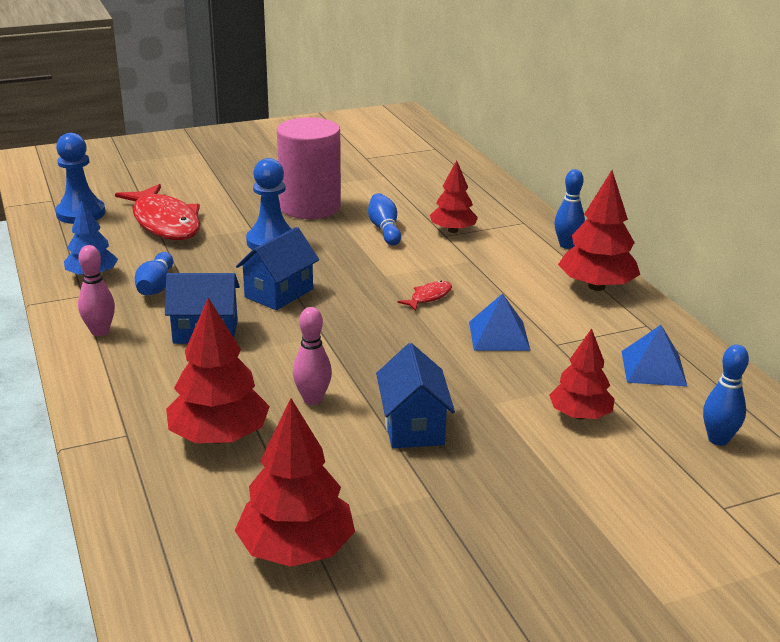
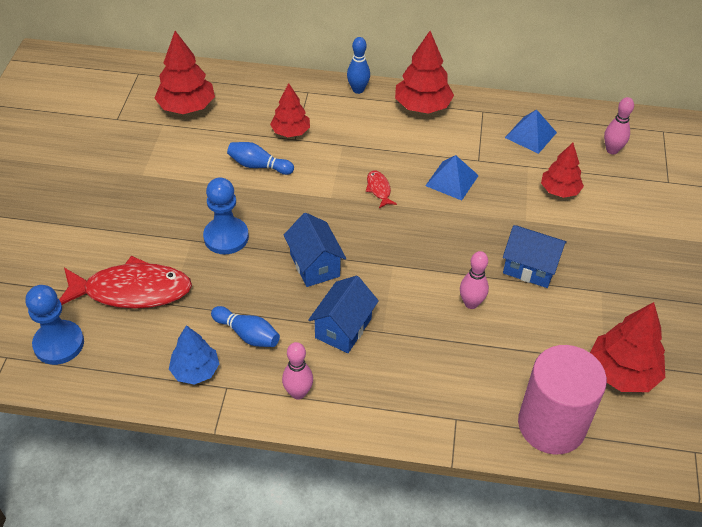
camera: 60 degrees left, 20 degrees up
(219, 436) = (487, 368): red tree -> red tree (186, 107)
(310, 207) = (182, 190): pink cylinder -> pink cylinder (551, 425)
(718, 439) = (612, 150): blue bowling pin -> pink bowling pin

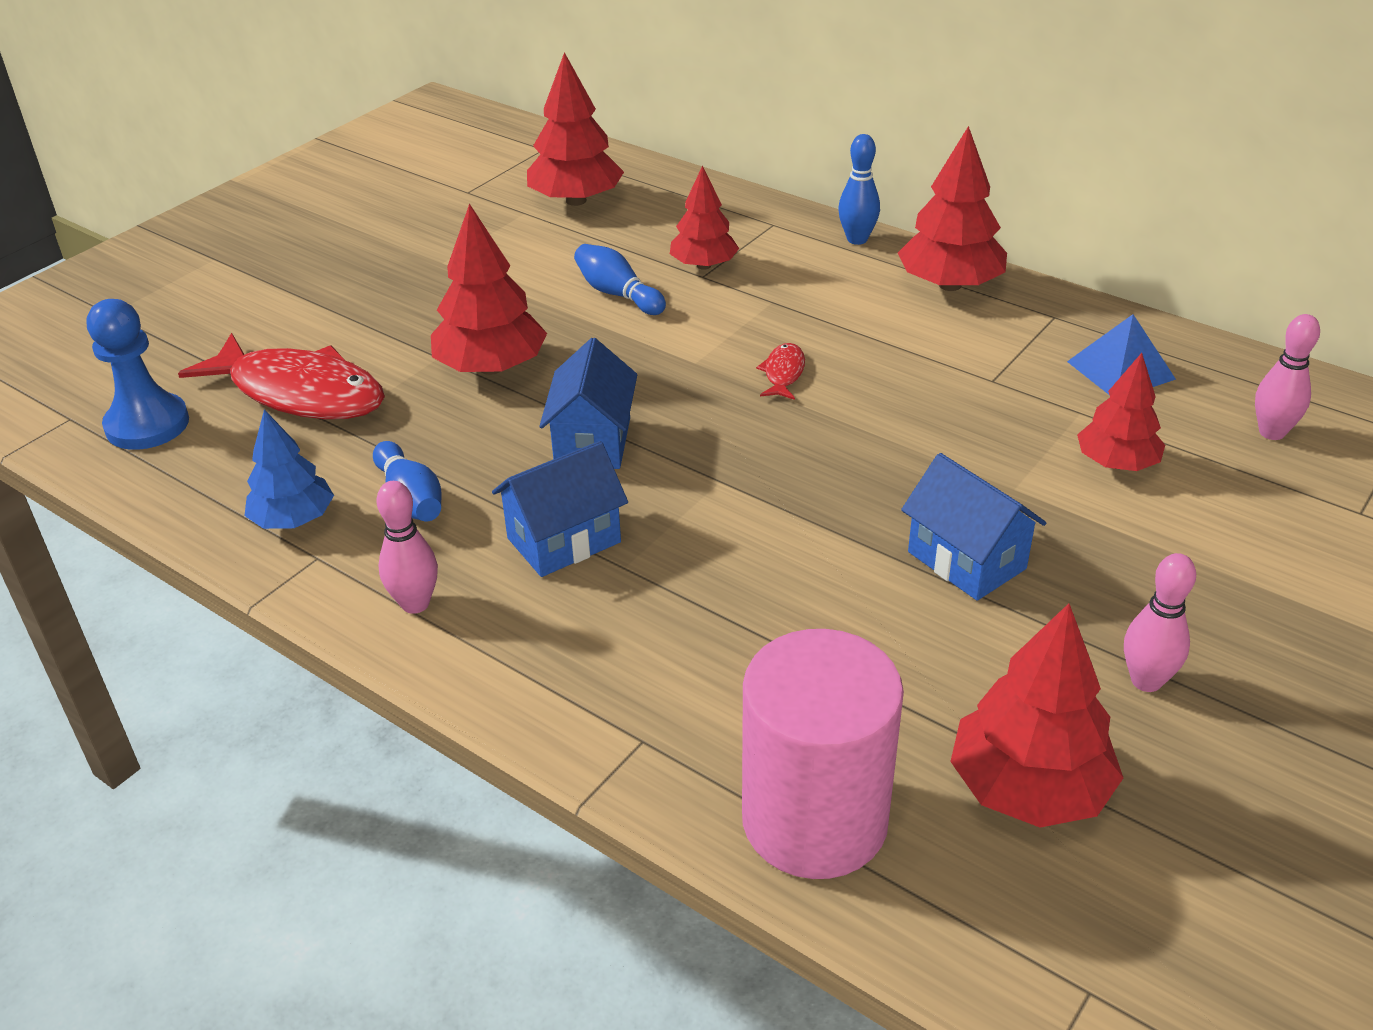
camera: 30 degrees right, 10 degrees down
(226, 237) = (491, 367): blue pawn -> red tree
(452, 180) = (920, 395): blue pyramid -> none
(471, 303) = (813, 577): pink bowling pin -> pink bowling pin (1146, 681)

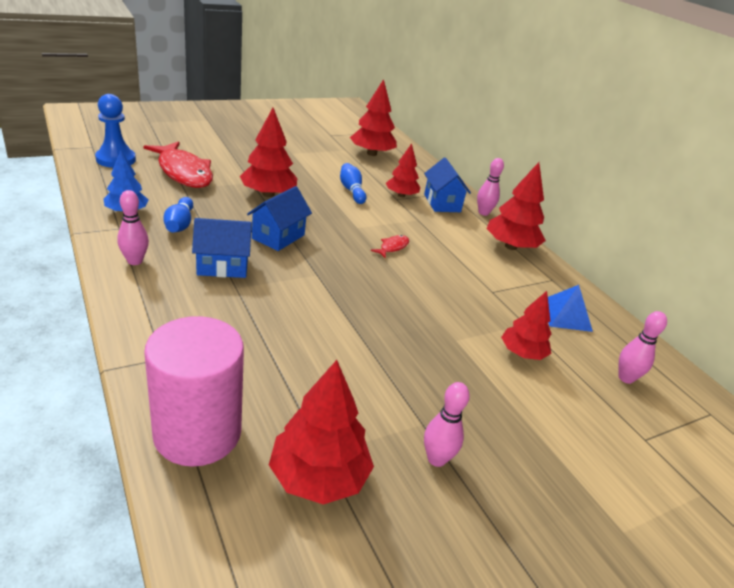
camera: 20 degrees right, 5 degrees down
(857, 239) = (483, 213): blue bowling pin -> pink bowling pin
(966, 560) = (398, 359): blue house -> blue house (442, 203)

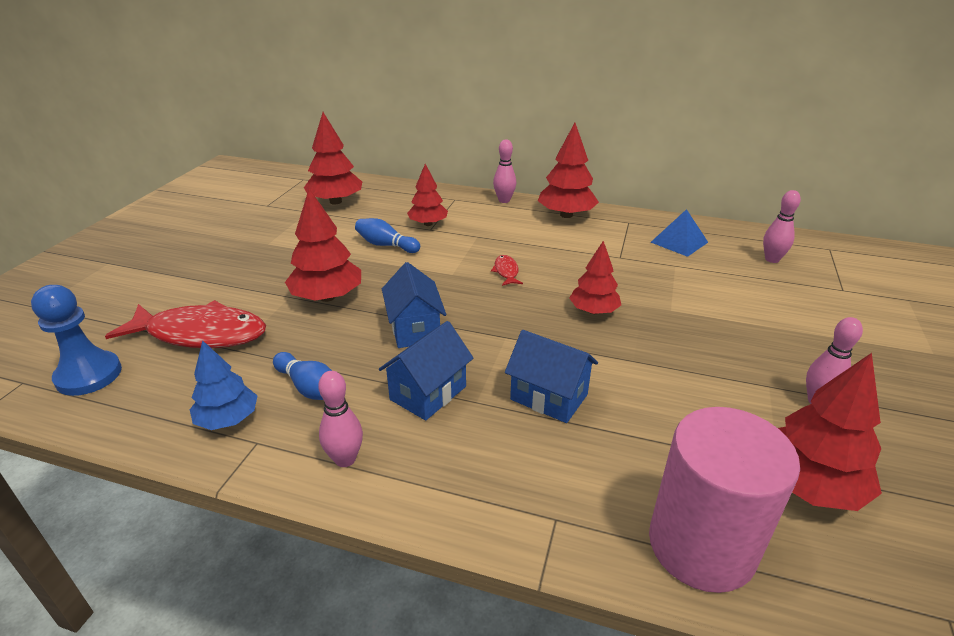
camera: 40 degrees left, 0 degrees up
(442, 203) = (466, 211): blue house -> blue house (549, 397)
(522, 353) = (712, 287): red tree -> red tree (594, 311)

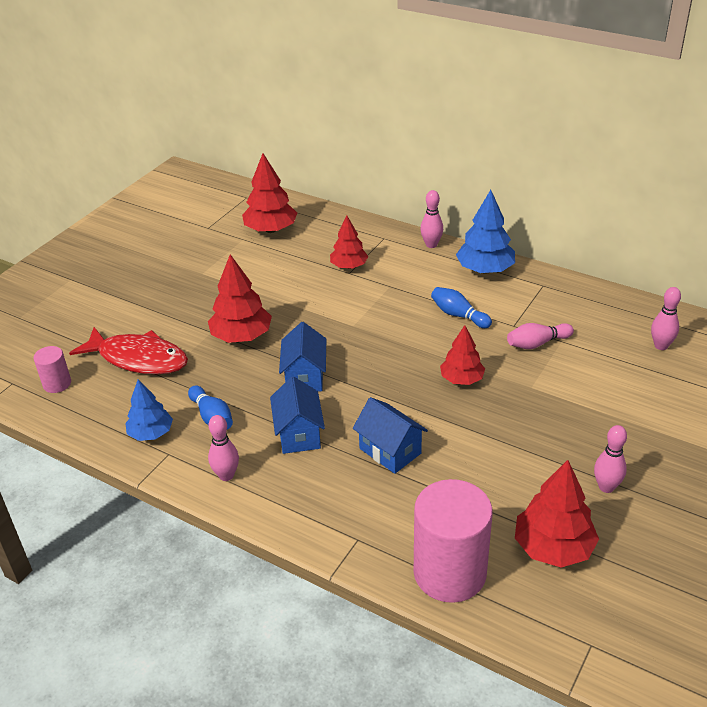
camera: 15 degrees right, 5 degrees up
(89, 375) = (57, 384): blue pawn -> pink cylinder
(386, 245) = (304, 287): blue bowling pin -> blue bowling pin (458, 315)
(428, 393) = (299, 434): blue house -> blue house turned 60 degrees counterclockwise
(506, 272) = (401, 329): red fish -> none
(566, 215) = (485, 269): red tree -> blue tree
(652, 270) = (537, 343): none -> pink bowling pin
(679, 242) = (580, 315): blue pyramid -> none

